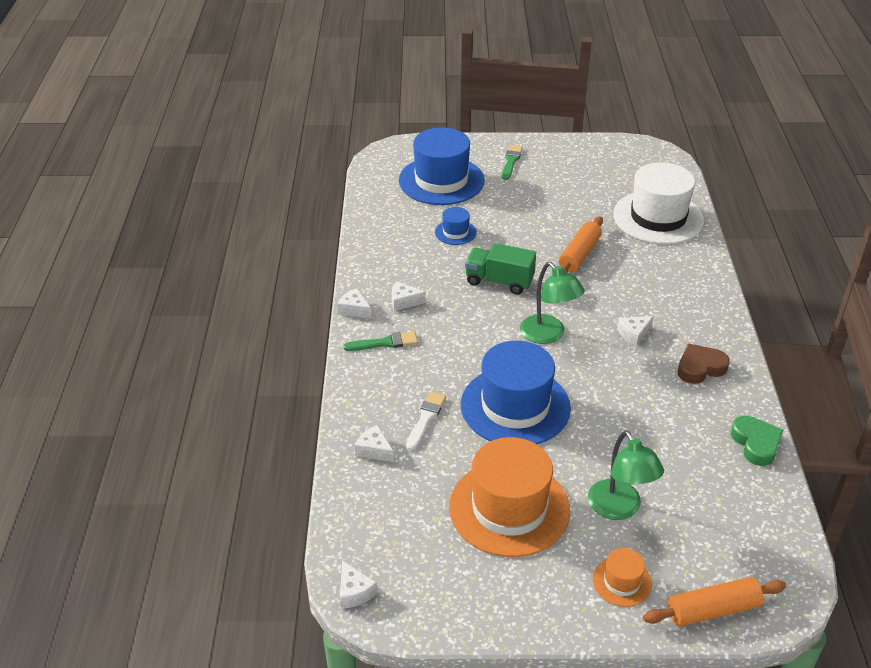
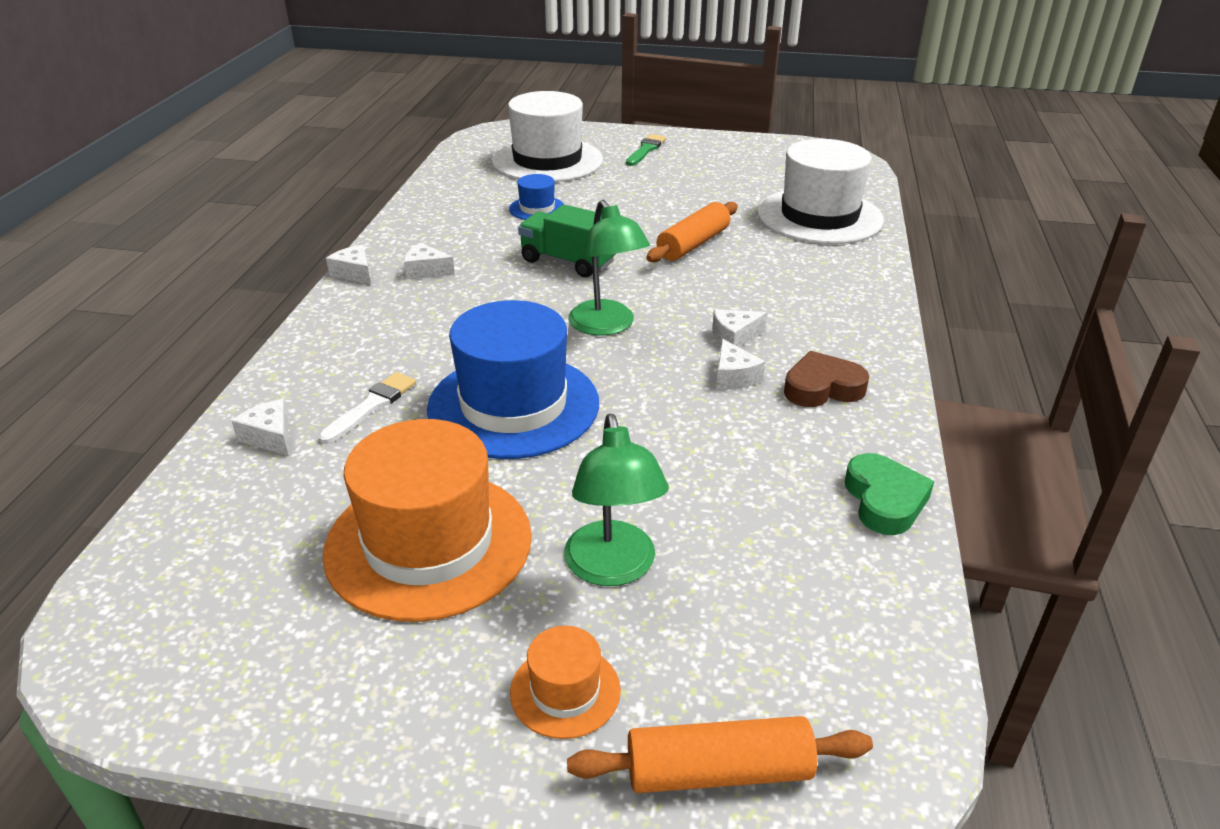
camera: 10 degrees right, 5 degrees down
(354, 592) = (96, 638): white cheese -> white cheese (733, 377)
(384, 343) = (370, 312): green brush -> none
(441, 180) = (547, 160): blue hat -> white hat

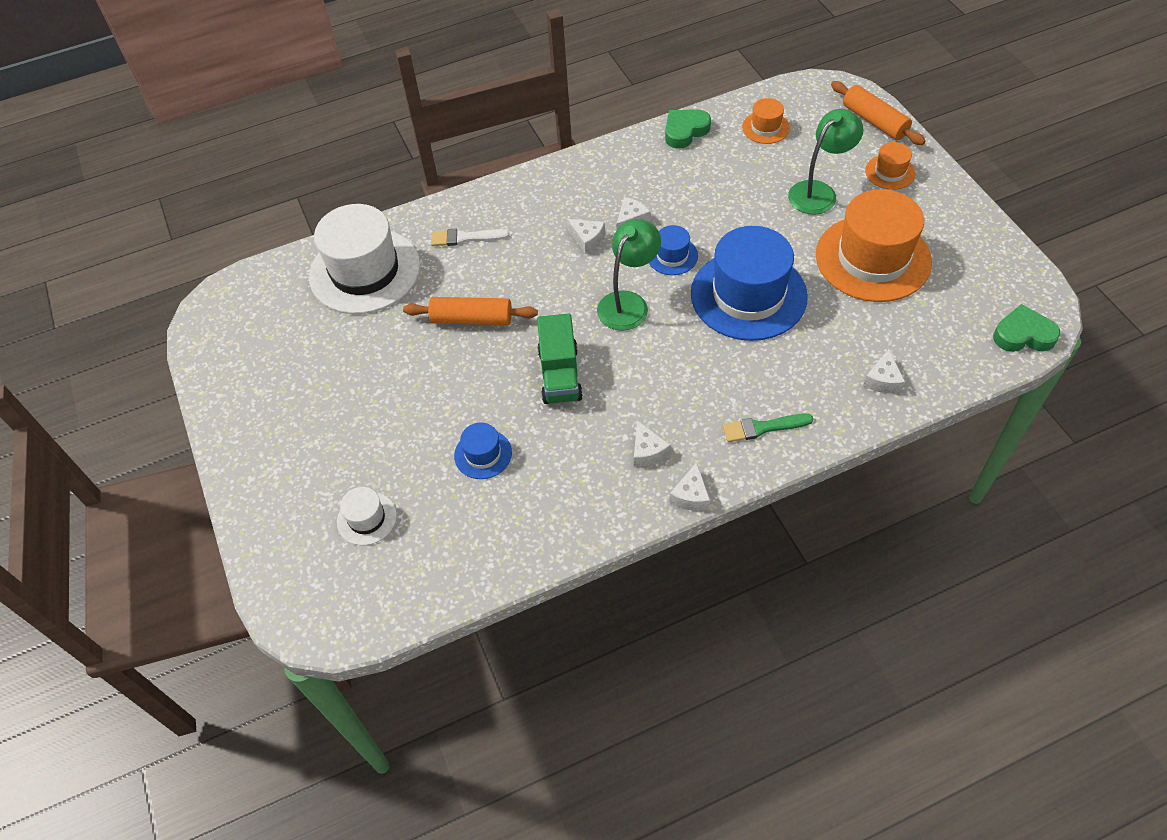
camera: 120 degrees left, 20 degrees up
(116, 606) = (1023, 335): none -> green heart
(371, 406) = (813, 356): white brush -> white brush (465, 238)
(547, 160) = (366, 518): white hat -> white hat, size x0.46
(641, 380) = (672, 256): none -> blue hat
(645, 150) = (286, 454): green brush -> green brush (763, 428)
(822, 388) = (609, 183): brown heart -> none
(823, 596) = (765, 127): none -> orange hat

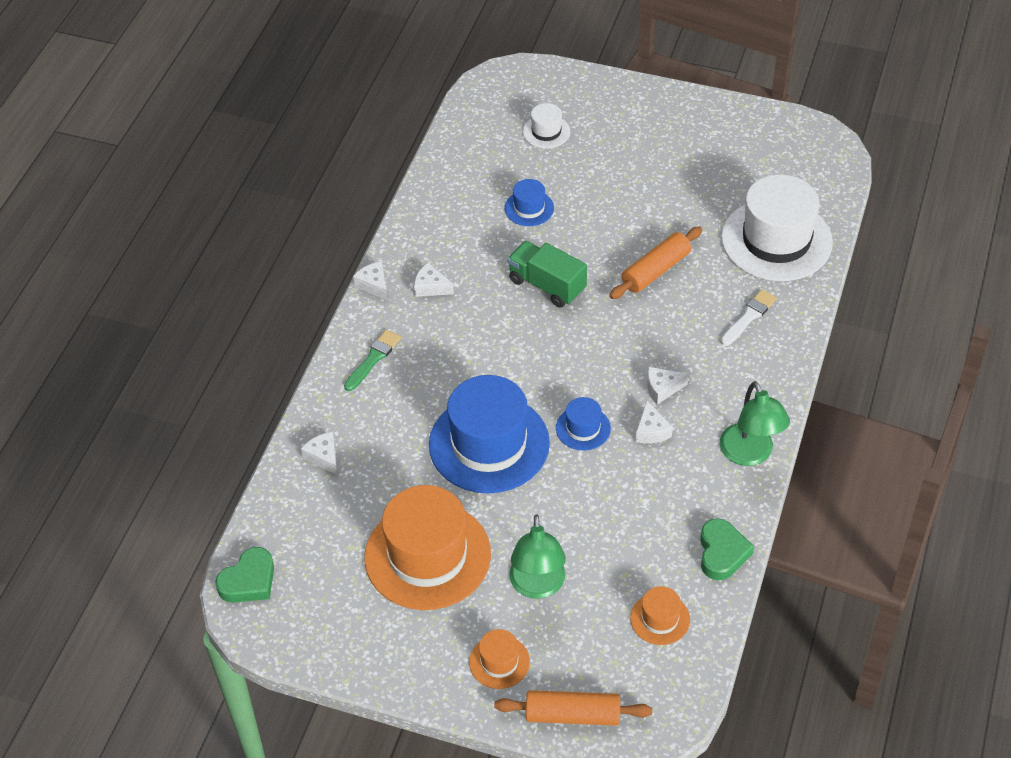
camera: 130 degrees right, 5 degrees down
(628, 303) = (567, 367): green lamp -> green lamp (750, 454)

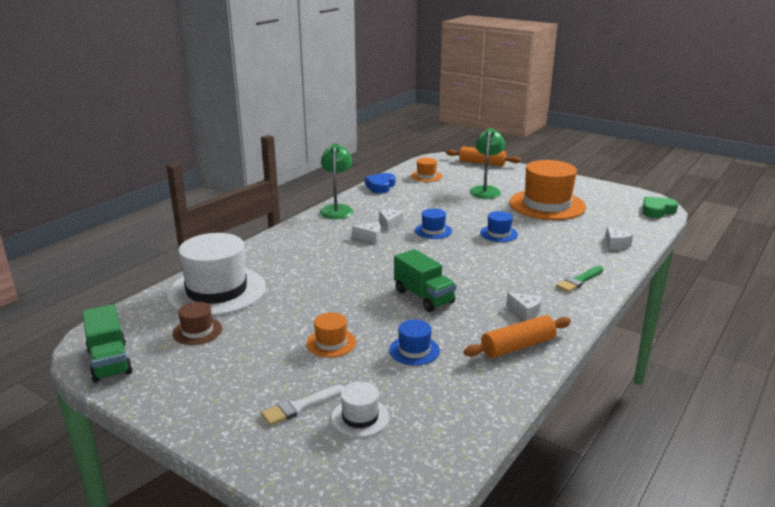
camera: 165 degrees left, 25 degrees down
(374, 285) = (578, 322): white cheese -> none
(489, 444) = (498, 234): blue hat -> blue hat, size x0.46
(499, 662) = (513, 176): orange hat -> orange hat (331, 343)
(655, 270) = (329, 290): orange rolling pin -> orange rolling pin (518, 346)
(722, 553) = (380, 186): green heart -> blue heart
(747, 183) = (197, 331): none -> brown hat
(749, 317) = (282, 257): white brush -> white brush (301, 406)
(792, 133) = (109, 362): none -> green truck

